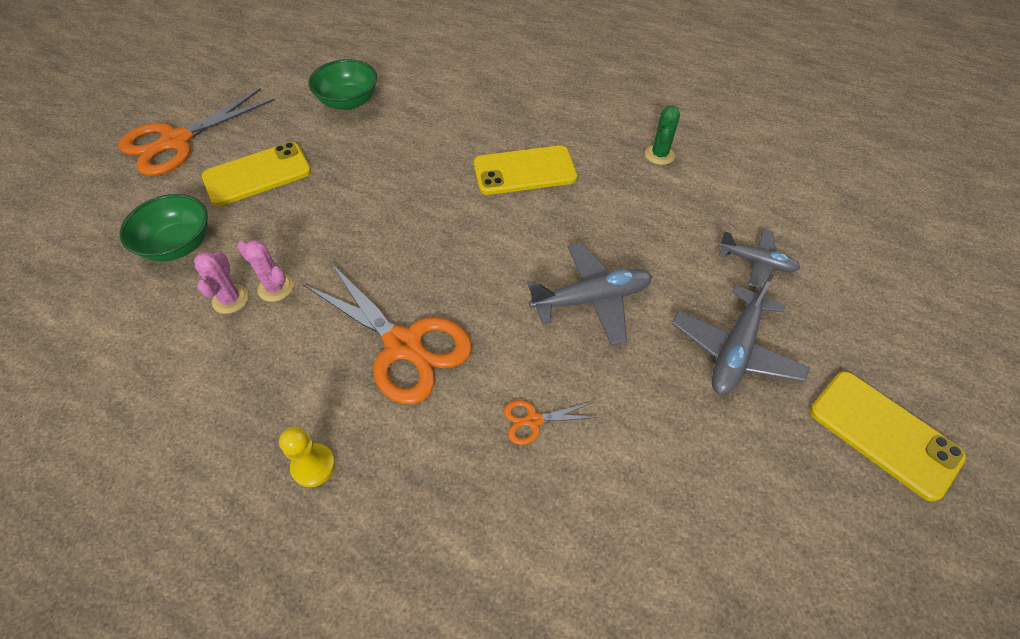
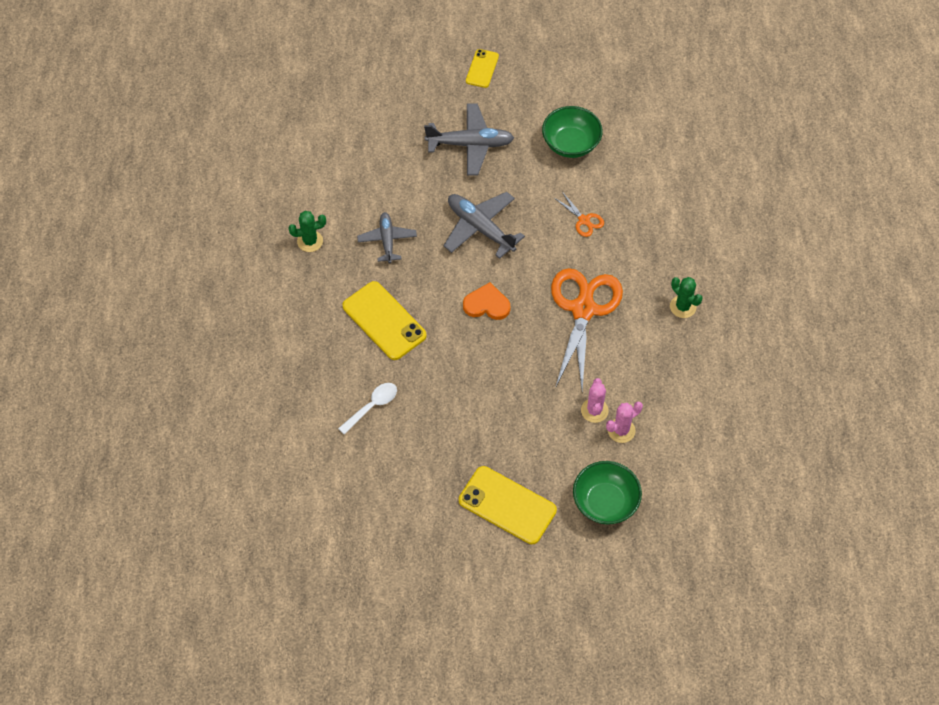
camera: 120 degrees left, 5 degrees up
(177, 141) = (513, 601): orange scissors -> none
(313, 466) = (683, 307): yellow pawn -> green cactus
(348, 102) = (379, 501): green bowl -> green bowl (571, 144)
(439, 130) = (372, 406): none -> white spoon
(482, 257) = (487, 304): none -> orange heart
(756, 262) = (389, 152): grey plane -> grey plane (387, 240)
(883, 433) = (482, 68): yellow phone -> yellow phone, size x0.57

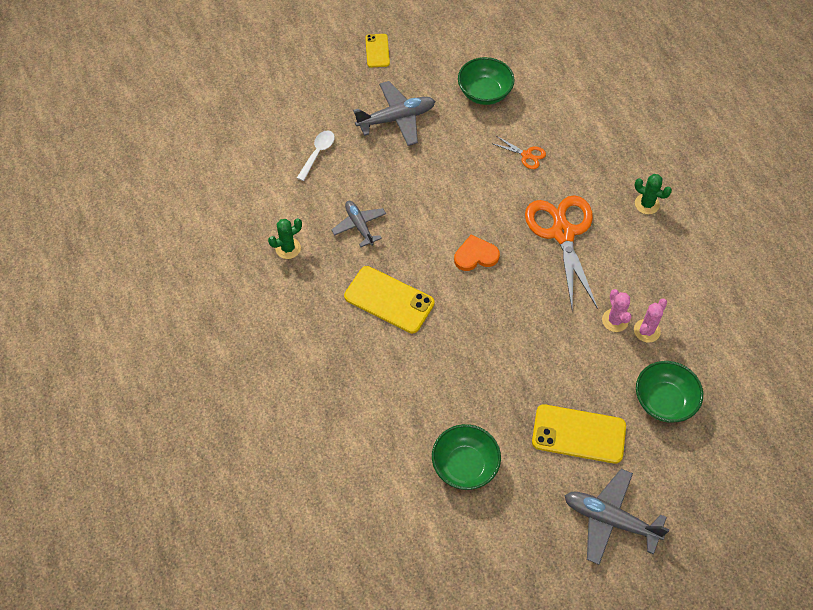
camera: 20 degrees left, 0 degrees up
(372, 406) = (413, 383): white spoon -> white spoon (318, 153)
(386, 498) = (465, 465): none -> green bowl
(480, 228) = (439, 189): grey plane -> grey plane (610, 519)

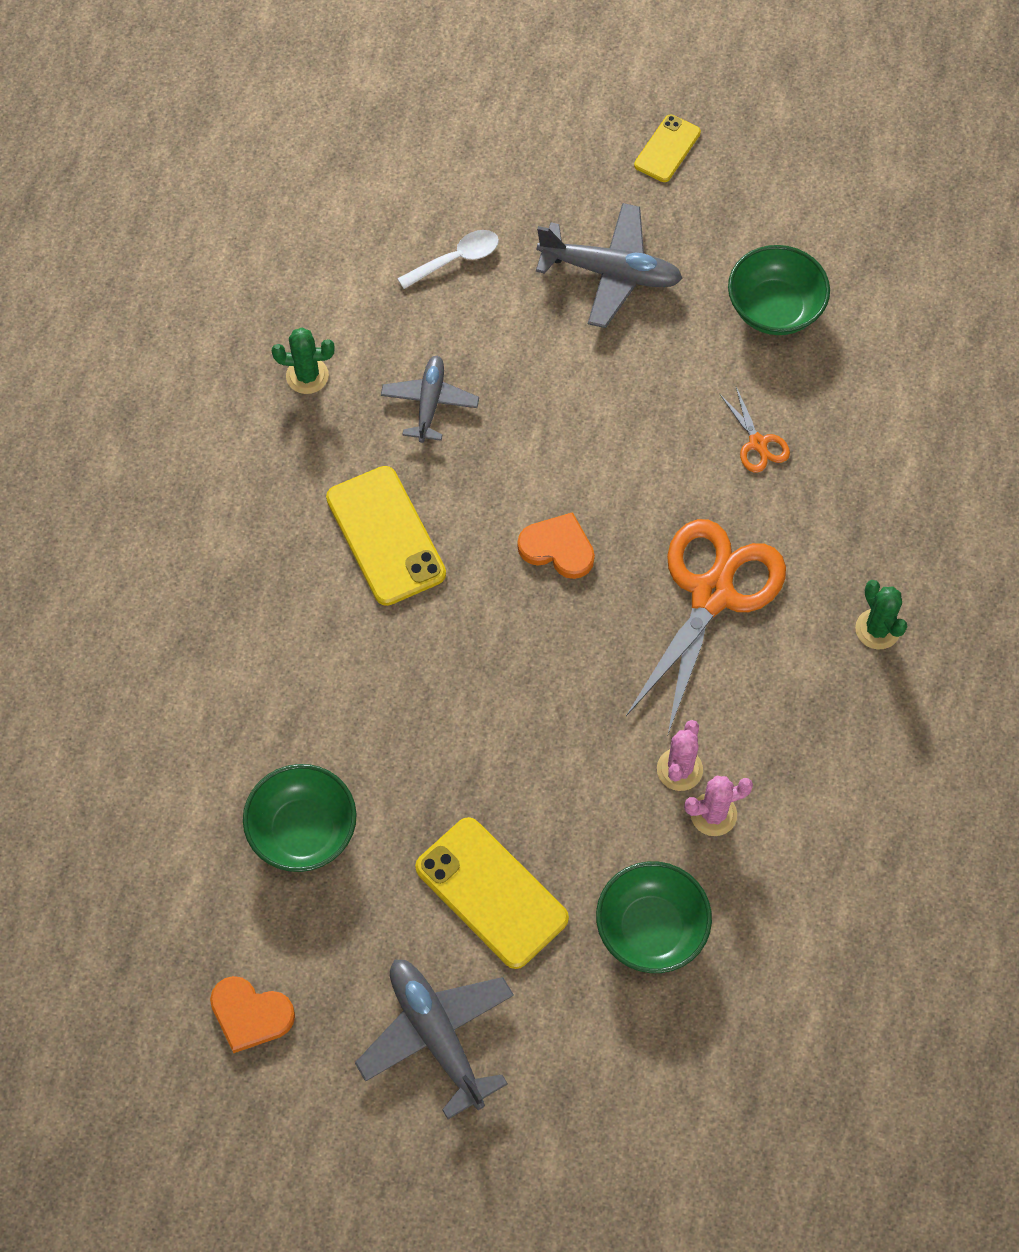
camera: 35 degrees right, 5 degrees up
(513, 573) = (250, 1014): none -> orange heart

